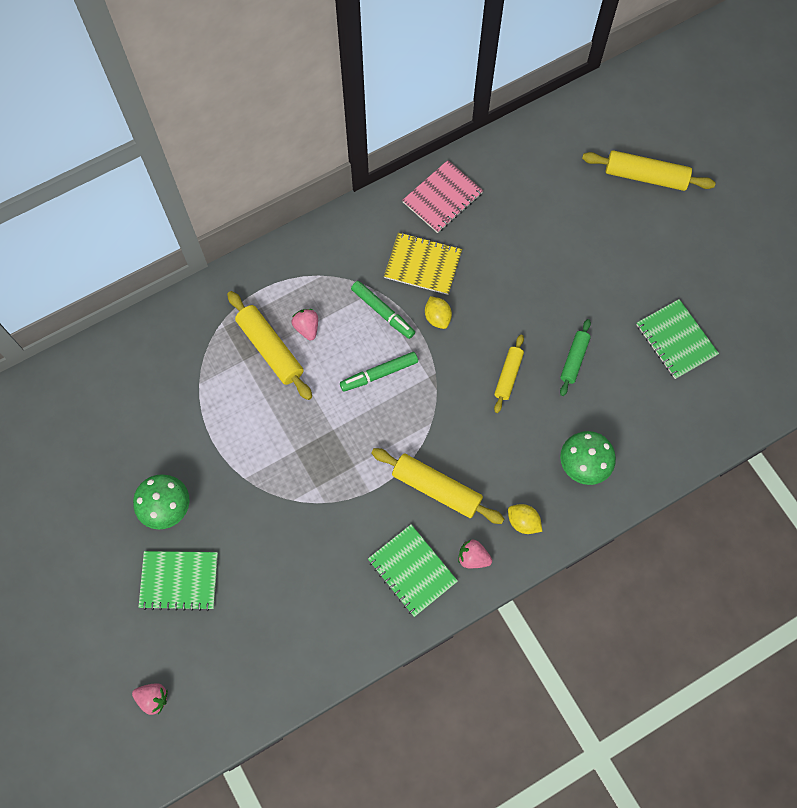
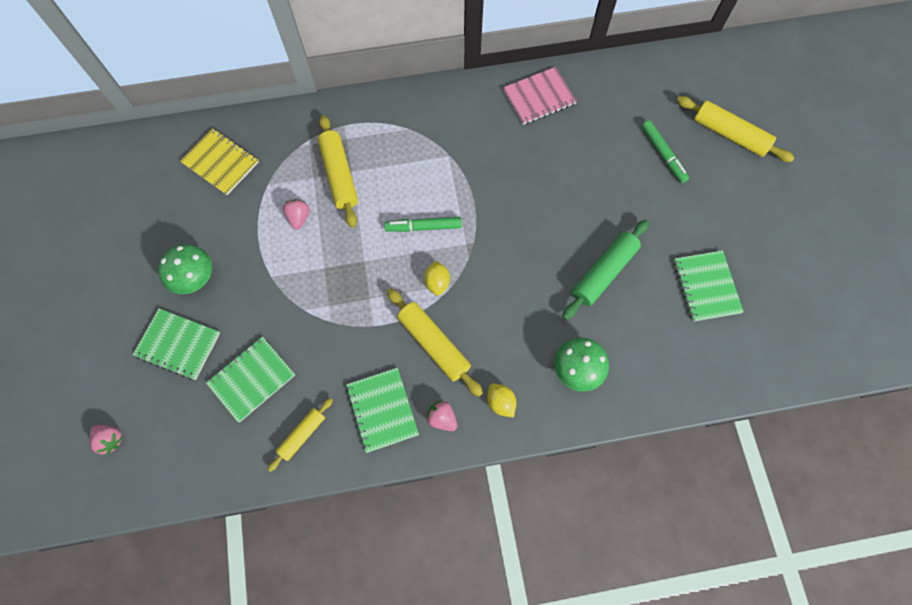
camera: 20 degrees right, 0 degrees up
(270, 588) = (252, 379): none -> green notebook
(307, 328) = (377, 168): pink strawberry -> pink strawberry (299, 218)
(383, 312) = (448, 176): green marker -> green marker (663, 154)
(423, 265) = (499, 147): yellow notebook -> yellow notebook (220, 162)
(437, 317) = (494, 196): yellow lemon -> yellow lemon (437, 282)
(508, 375) = (538, 266): yellow rolling pin -> yellow rolling pin (302, 435)
(574, 359) = (603, 272): green rolling pin -> green rolling pin, size x1.64

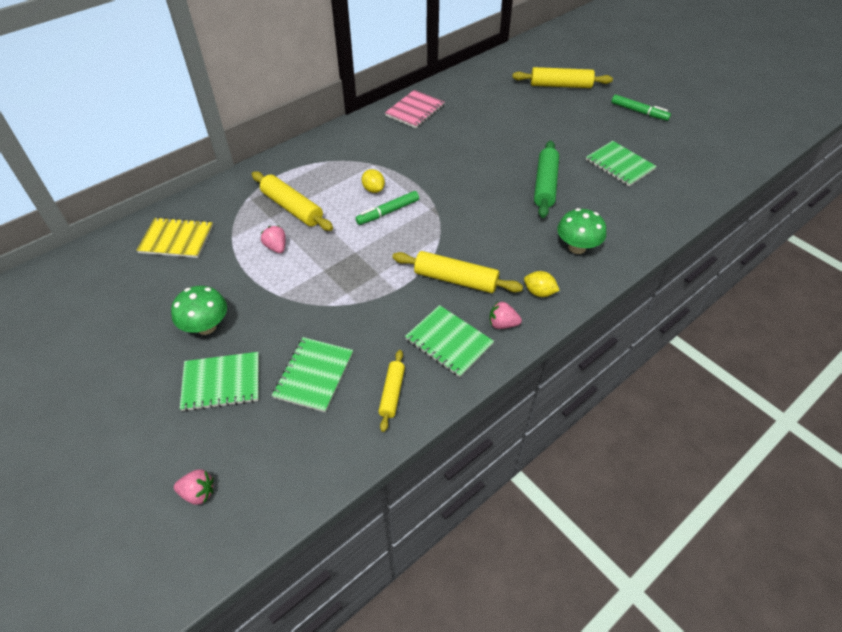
camera: 30 degrees left, 20 degrees down
(437, 282) = (426, 240): yellow lemon -> yellow lemon (373, 189)
(663, 154) = (527, 109): green marker -> green marker (639, 112)

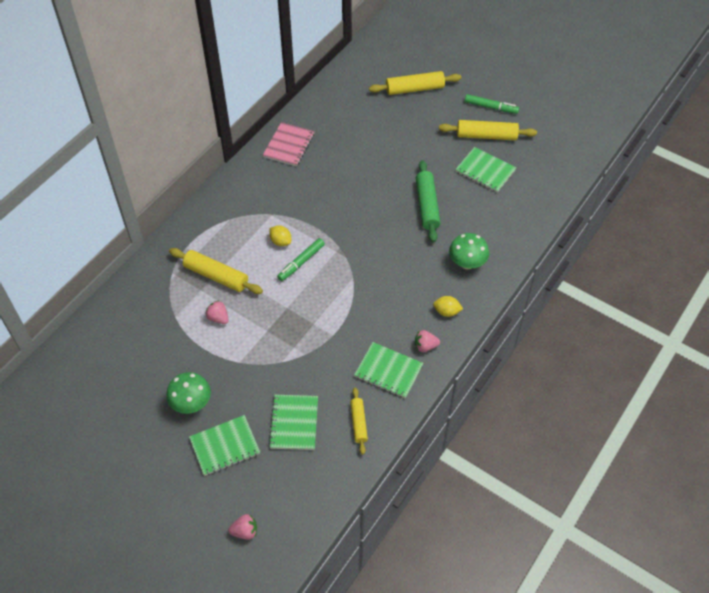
camera: 15 degrees left, 5 degrees up
(176, 239) = (127, 329): yellow notebook -> none
(456, 279) = (378, 315): yellow rolling pin -> yellow rolling pin (486, 136)

